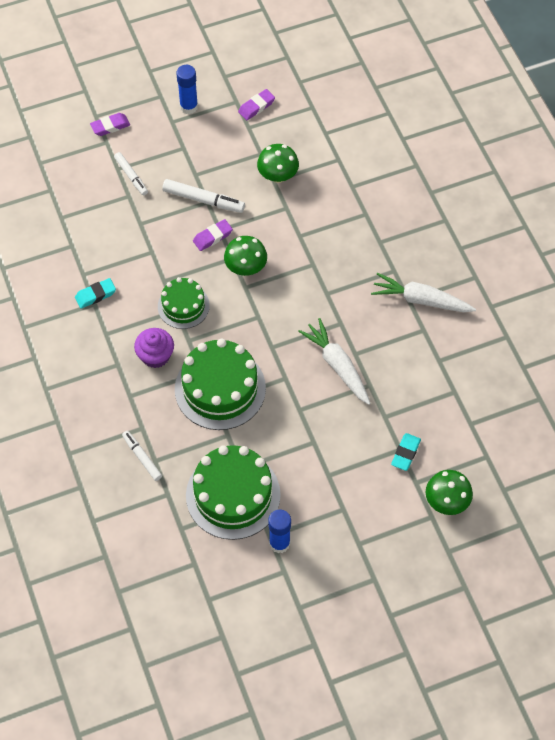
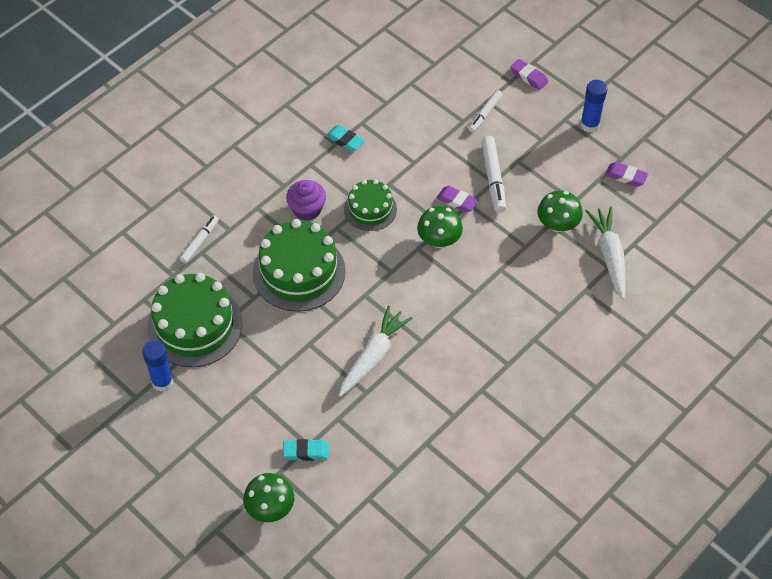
camera: 65 degrees right, 5 degrees down
(421, 300) = (487, 401): white carrot -> white carrot (609, 256)

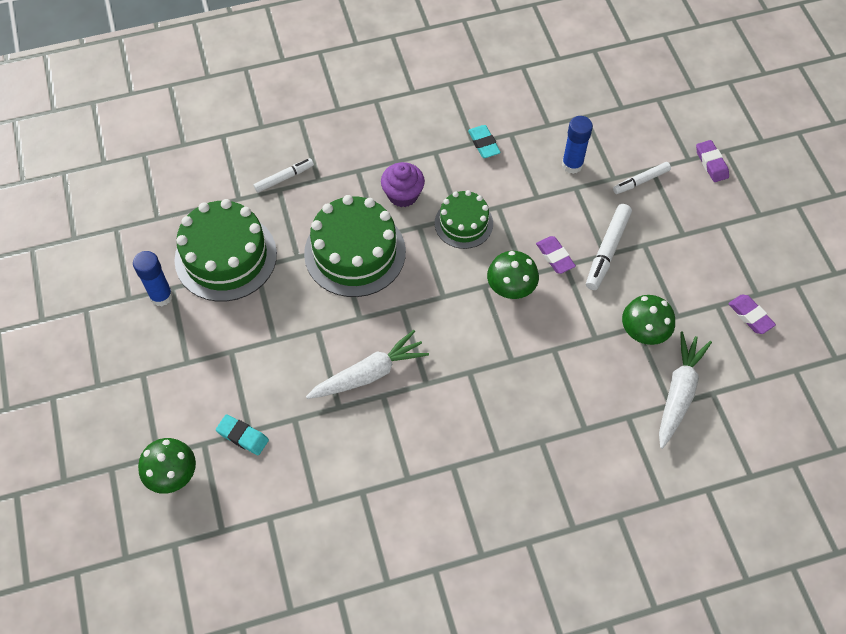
camera: 30 degrees right, 5 degrees up
(590, 125) = (745, 243): blue glue stick -> blue glue stick (572, 165)

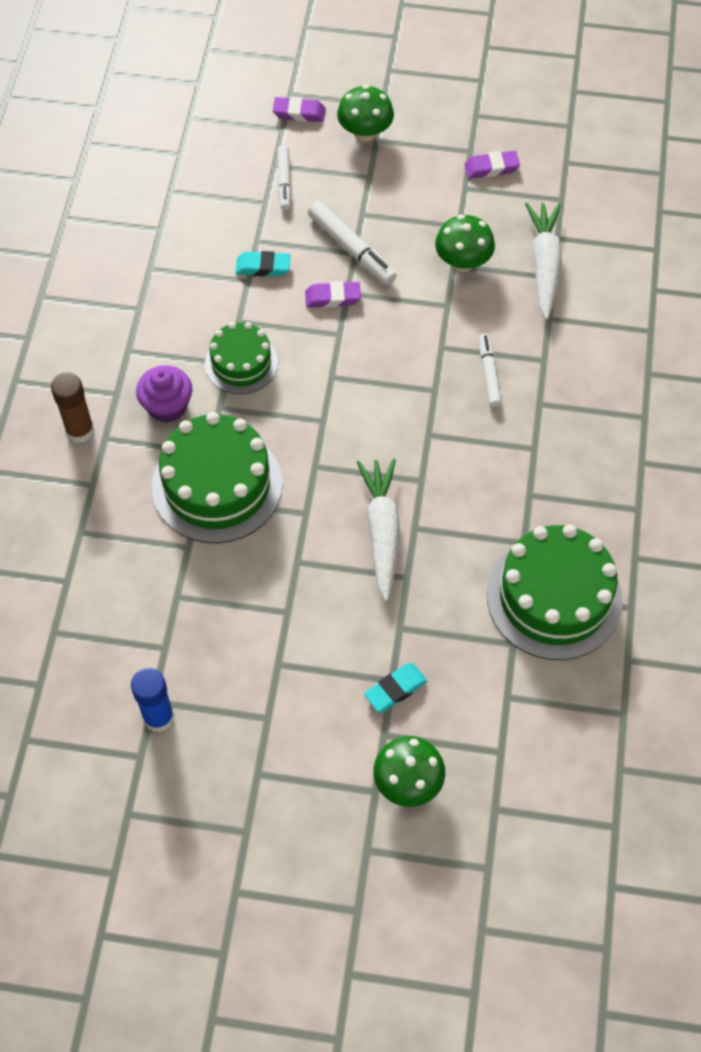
camera: 65 degrees left, 0 degrees up
(226, 257) = (143, 625): green cake -> green cake (554, 597)
(284, 178) = (67, 521): white marker -> white marker (489, 374)
(356, 154) = (80, 431): none -> brown glue stick
(484, 144) = (147, 299): turquoise eraser -> turquoise eraser (263, 267)
(511, 288) = (348, 354): green mushroom -> green mushroom (365, 133)
(572, 165) = (226, 231): blue glue stick -> none
(678, 393) = (544, 265): white carrot -> white carrot turned 45 degrees clockwise

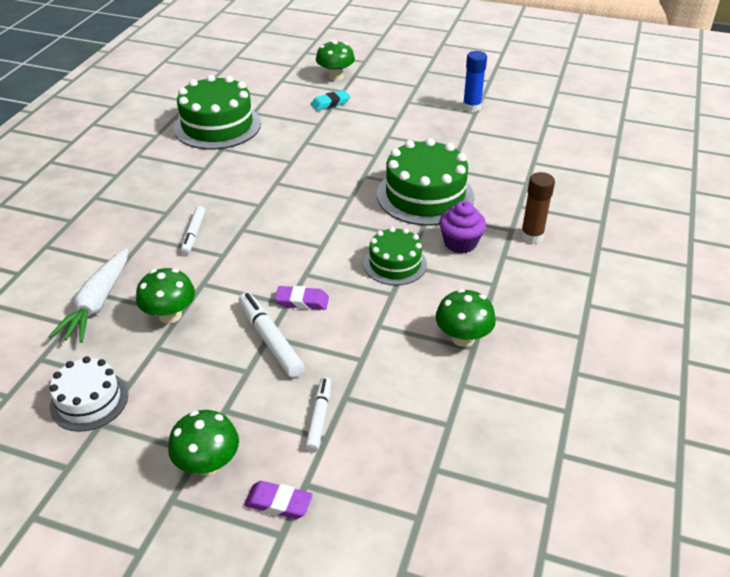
camera: 170 degrees left, 20 degrees down
(160, 278) = (463, 338): none -> green mushroom
(263, 267) = (361, 335): turquoise eraser -> none
(382, 531) = (314, 162): white carrot -> none
(491, 168) = (89, 400): purple eraser -> white cake

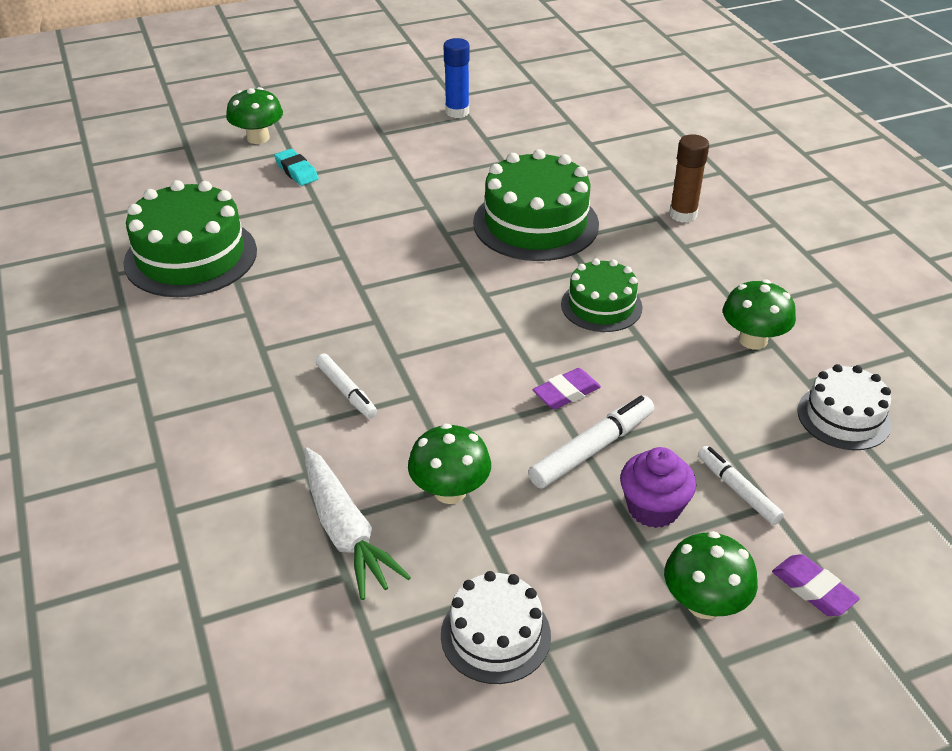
camera: 40 degrees left, 0 degrees up
(270, 340) = (591, 450): white marker -> white marker turned 120 degrees clockwise
(278, 503) = (813, 589): purple eraser -> purple eraser turned 75 degrees clockwise
(330, 103) = (296, 171): turquoise eraser -> turquoise eraser turned 60 degrees counterclockwise
(453, 421) = (843, 417): none -> white cake
(460, 243) = (632, 253): purple cupcake -> purple cupcake (653, 508)

